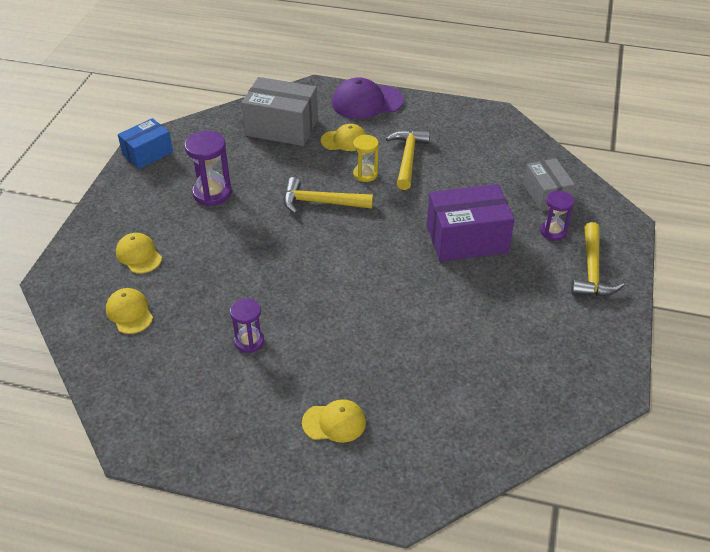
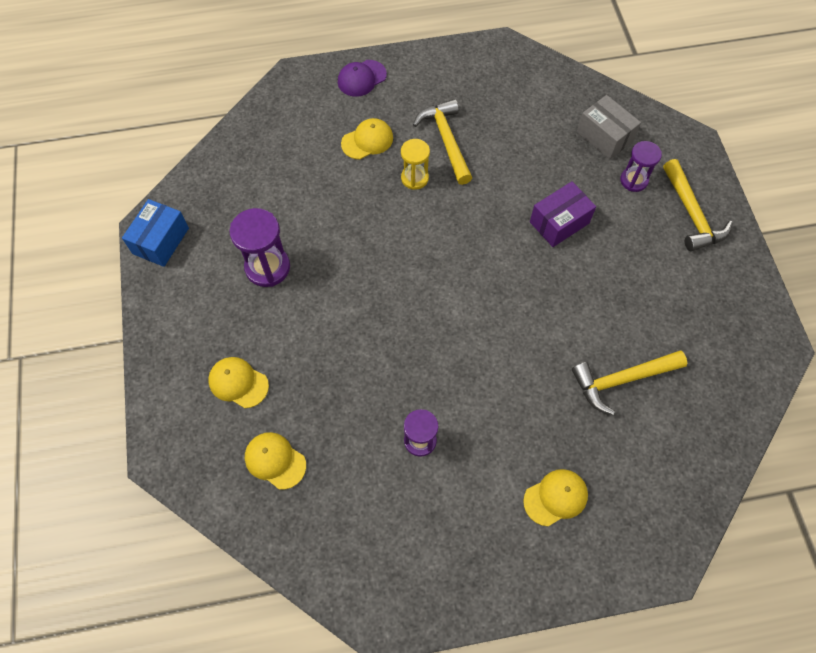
camera: 25 degrees left, 20 degrees up
(281, 127) = (289, 147): grey box -> none
(320, 202) = (390, 234): yellow hammer -> yellow hammer (621, 380)
(367, 102) = (361, 78): purple cap -> purple cap, size x0.62
(467, 239) = (559, 222): purple box -> purple box, size x0.63

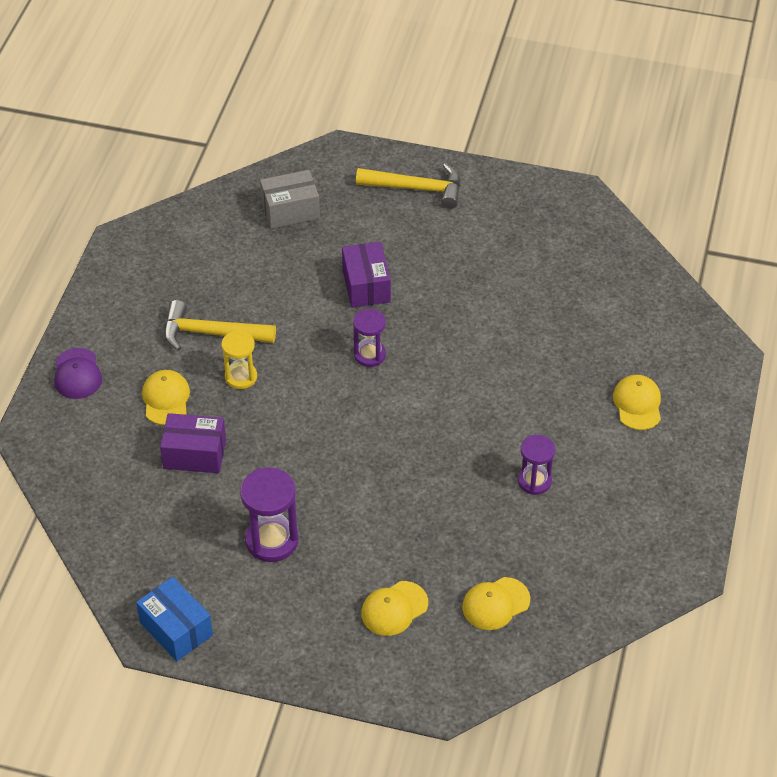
camera: 65 degrees left, 15 degrees down
(325, 181) = (195, 454): none -> purple box
(621, 380) = (553, 312): yellow hammer -> none
(633, 180) = (354, 212): purple hourglass -> purple hourglass (369, 355)

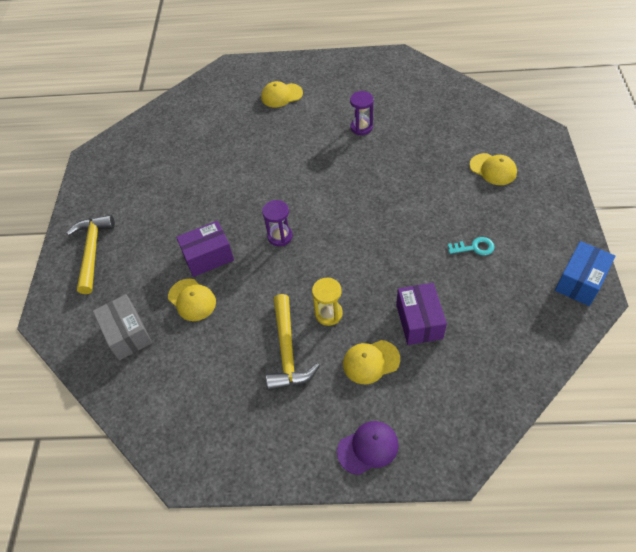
camera: 100 degrees left, 5 degrees up
(272, 540) = (474, 247): purple hourglass -> turquoise key
(495, 604) = (462, 125): yellow cap -> yellow cap (192, 300)

